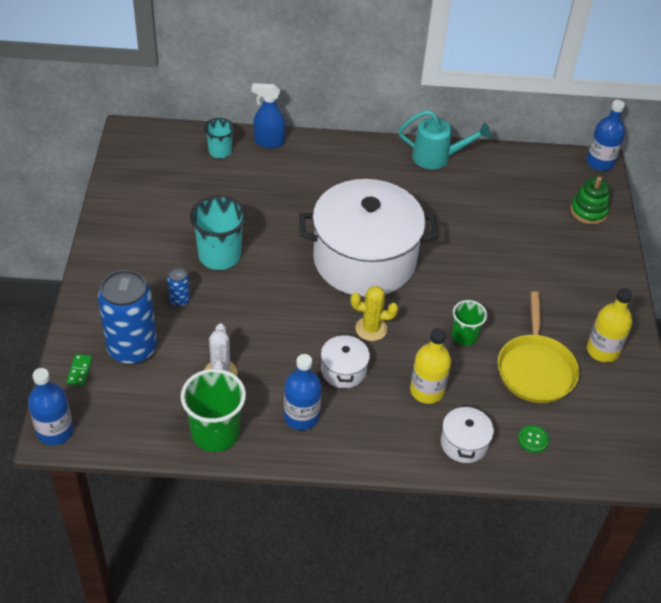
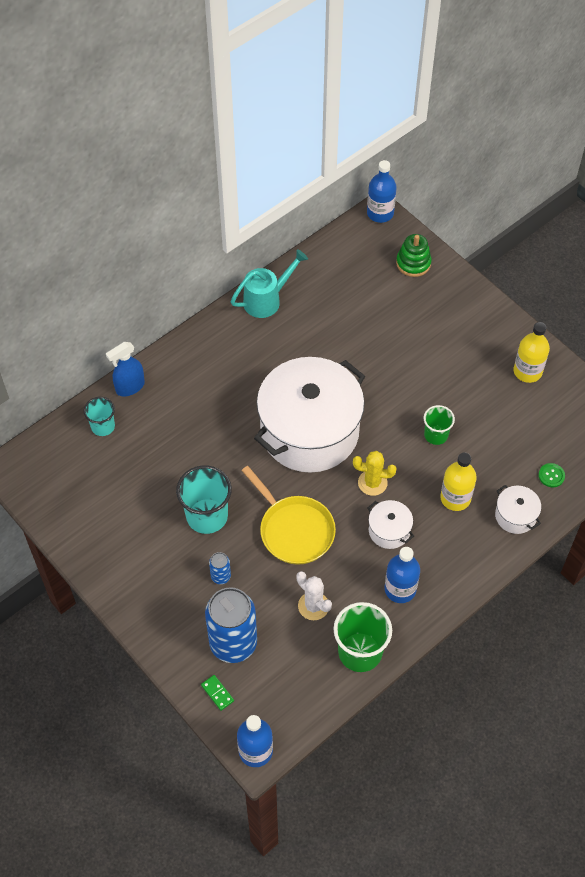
camera: 40 degrees left, 10 degrees up
(371, 329) = (372, 483): yellow cactus -> yellow cactus turned 45 degrees clockwise
(535, 369) = (502, 421): yellow pan -> yellow pan (294, 530)

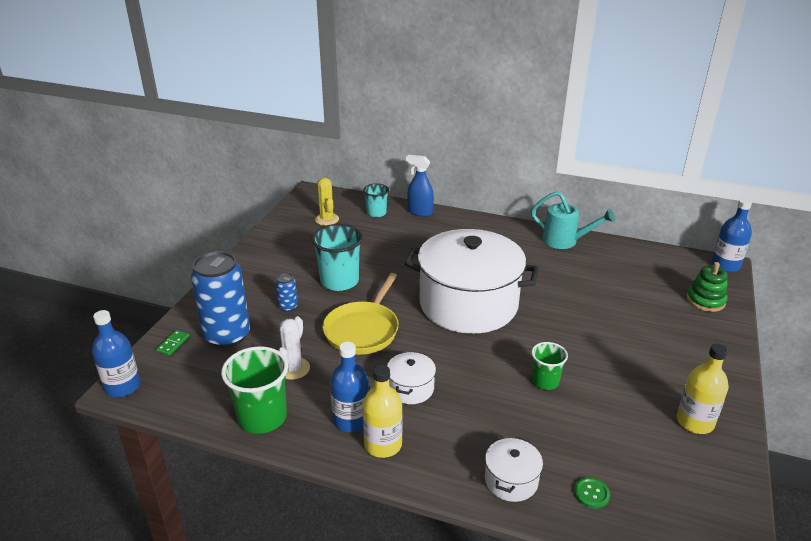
camera: 60 degrees right, 25 degrees down
(372, 483) = (452, 359): yellow cactus -> yellow cactus (327, 219)
(455, 498) = (488, 422): yellow bottle -> yellow bottle (383, 444)

